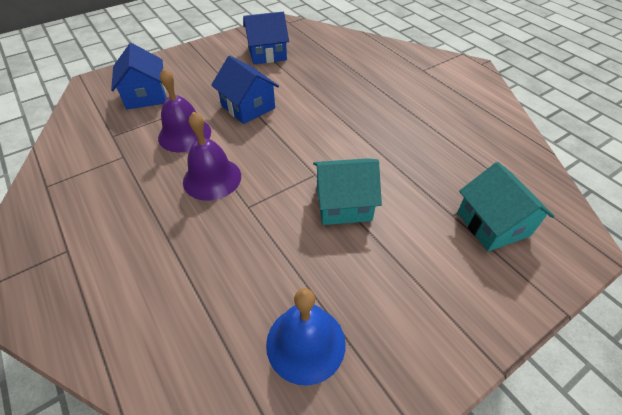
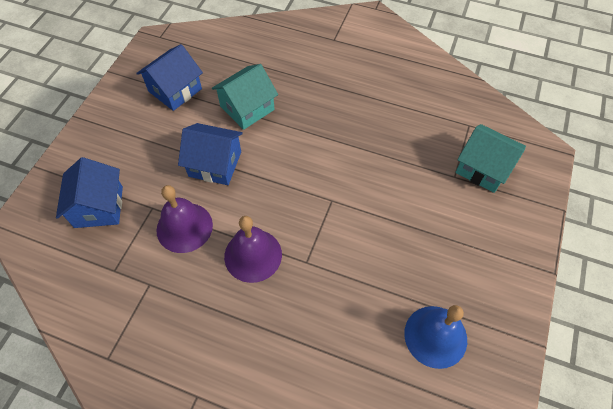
camera: 35 degrees left, 10 degrees up
(146, 95) = (99, 207): blue house -> blue house turned 45 degrees clockwise
(343, 204) = (375, 214): turquoise house -> turquoise house (247, 108)

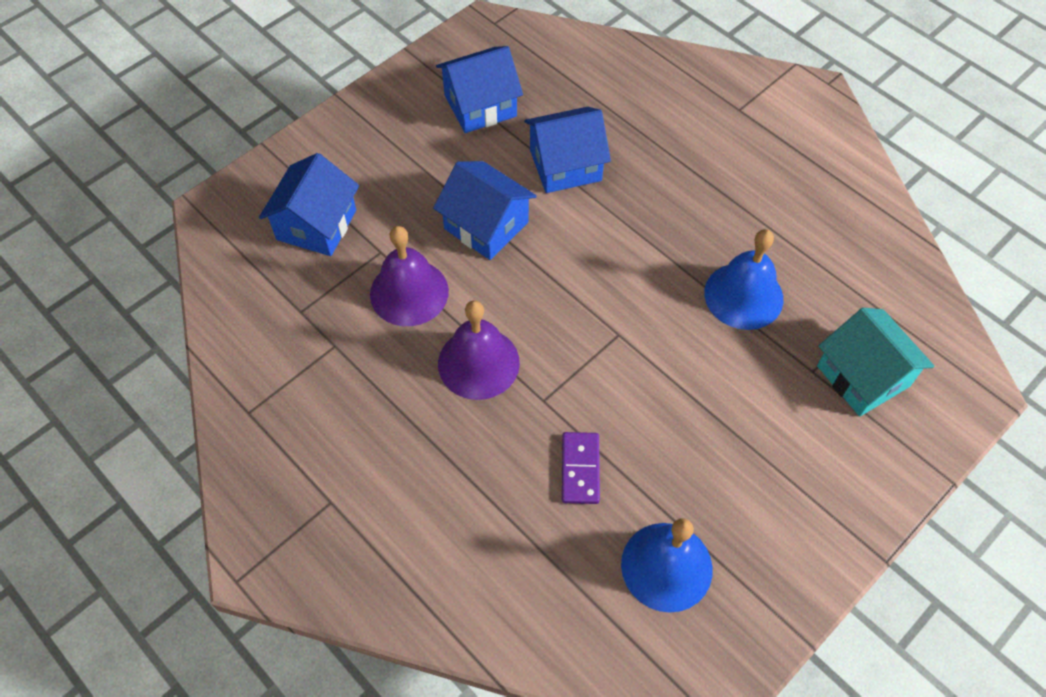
camera: 25 degrees right, 0 degrees up
(247, 108) = (565, 165): turquoise house -> blue house
(352, 297) = (580, 469): none -> purple domino
(393, 147) = (743, 295): none -> blue bell

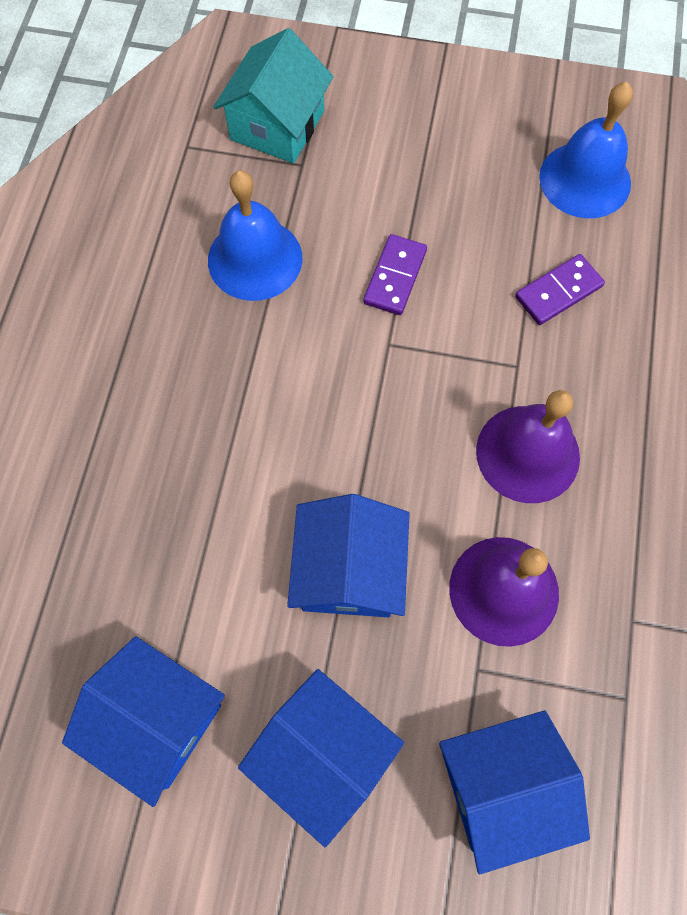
camera: 125 degrees left, 10 degrees up
(565, 165) = (193, 539): blue house -> blue house (322, 754)
(669, 371) = (395, 277): none -> purple domino

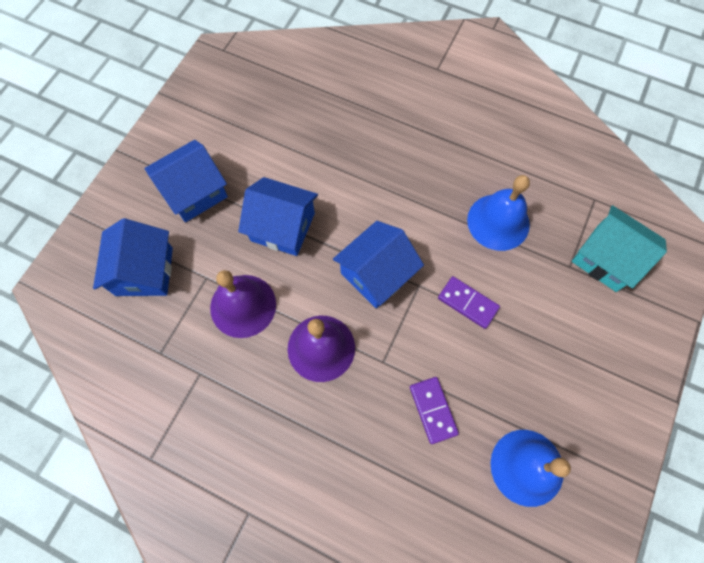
camera: 105 degrees right, 0 degrees up
(157, 720) = (239, 125): blue house -> blue house (376, 274)

